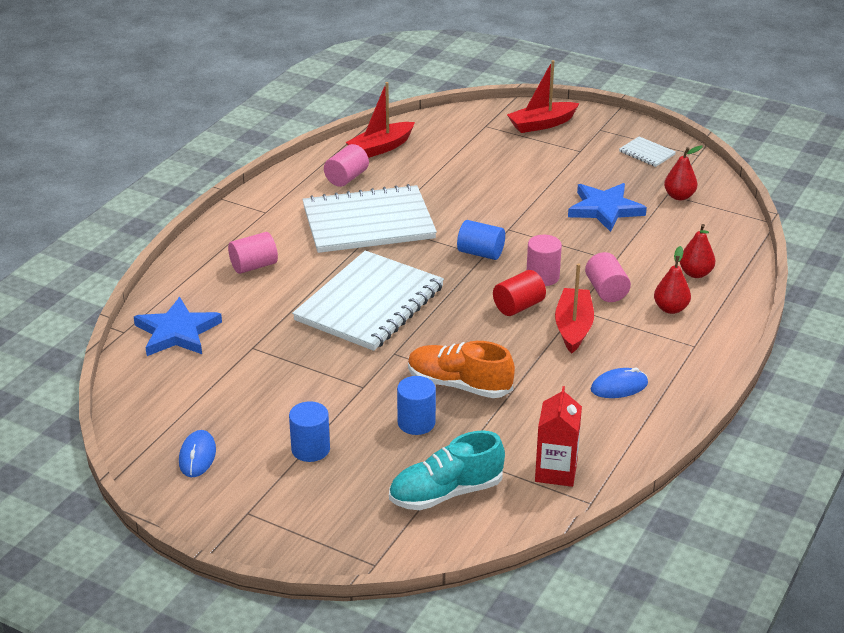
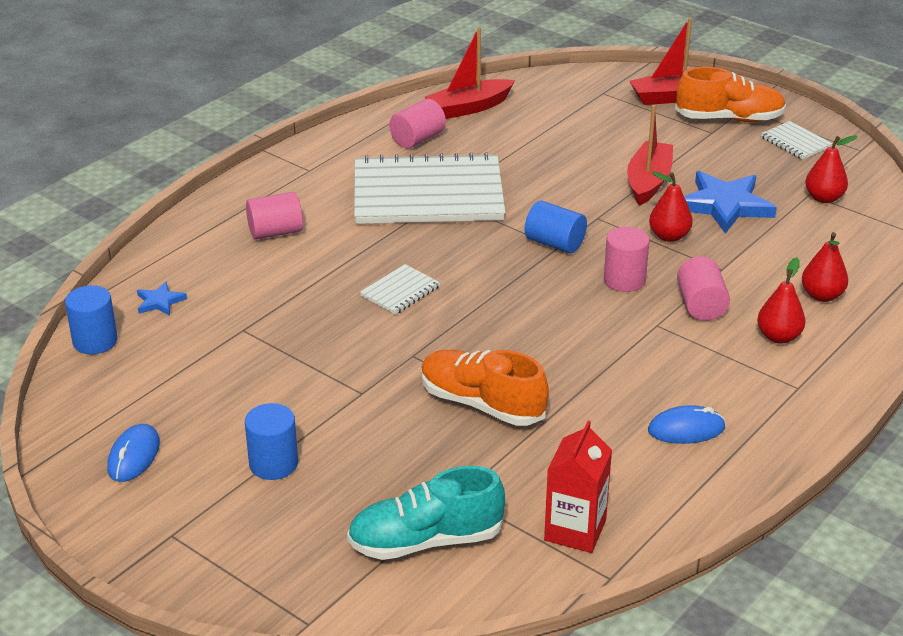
camera: 10 degrees right, 0 degrees up
(177, 332) = (160, 302): blue star -> blue star, size x0.48
(369, 303) = (400, 291): white notebook -> white notebook, size x0.41
(416, 423) = (414, 446): blue cylinder -> blue cylinder (95, 341)
(518, 306) = (584, 314): red cylinder -> none
(568, 238) = (669, 236): none -> red pear
(573, 327) = (646, 347): red boat -> red boat (648, 182)
(591, 138) = (729, 119): none -> orange shoe

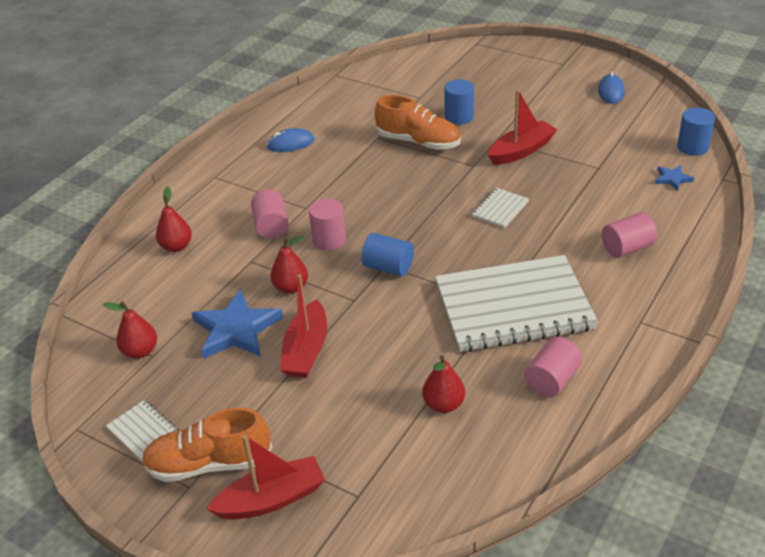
camera: 175 degrees right, 5 degrees up
(273, 464) = (529, 98): blue cylinder -> blue cylinder (459, 117)
(426, 541) = (431, 77): turquoise shoe -> none
(469, 108) = (513, 442): red boat -> red boat (521, 151)
(575, 530) = (354, 90): red carton -> none
(778, 337) = (218, 209): red pear -> red pear (444, 404)

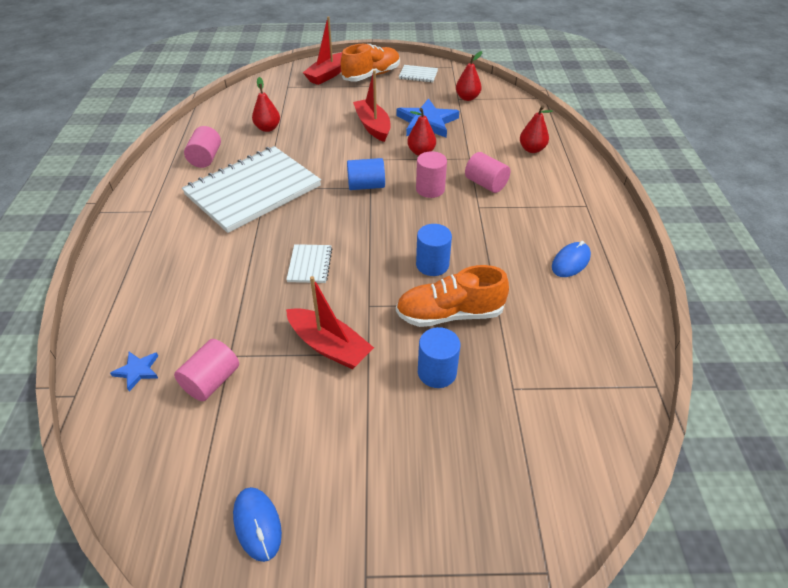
camera: 145 degrees right, 5 degrees up
(521, 151) = (329, 346): red boat -> red boat turned 75 degrees counterclockwise
(627, 248) = (174, 267): pink cylinder -> pink cylinder (211, 381)
(692, 147) = (114, 439): blue cylinder -> blue cylinder (432, 265)

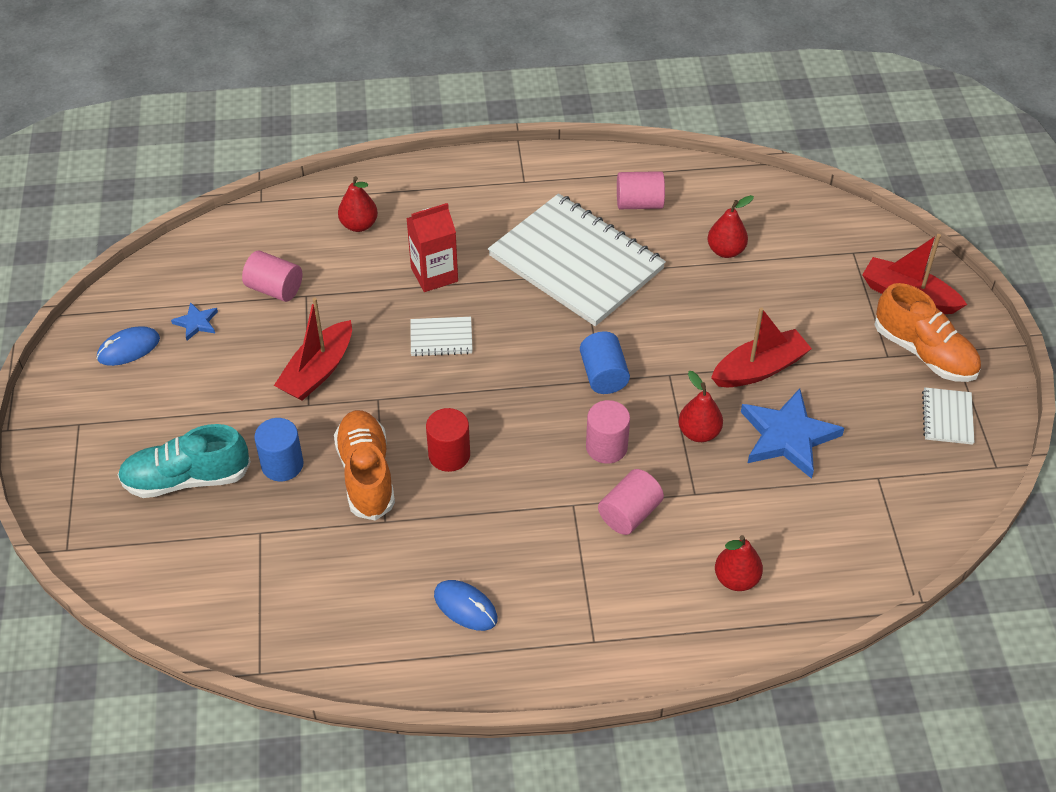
camera: 85 degrees right, 5 degrees up
(137, 371) = (287, 234): blue star -> blue star (196, 323)
(236, 266) = (434, 274): none -> red carton
(432, 265) = (449, 455): blue cylinder -> red cylinder
(451, 452) = (187, 479): none -> turquoise shoe
(467, 98) = (884, 491): red pear -> red pear (359, 225)

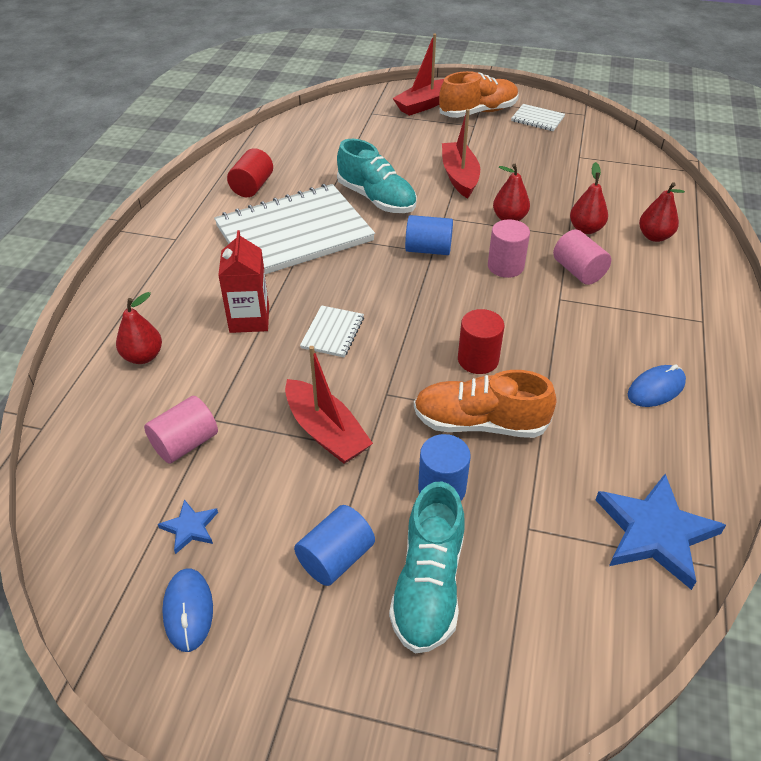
camera: 70 degrees left, 5 degrees down
(194, 416) = (336, 558): none -> blue cylinder
(639, 203) = (252, 187): pink cylinder -> red cylinder
(673, 308) = (376, 199): none -> turquoise shoe
(726, 250) = (333, 161): red pear -> red pear (585, 229)
(787, 436) = (529, 181): blue star -> blue star (655, 532)

